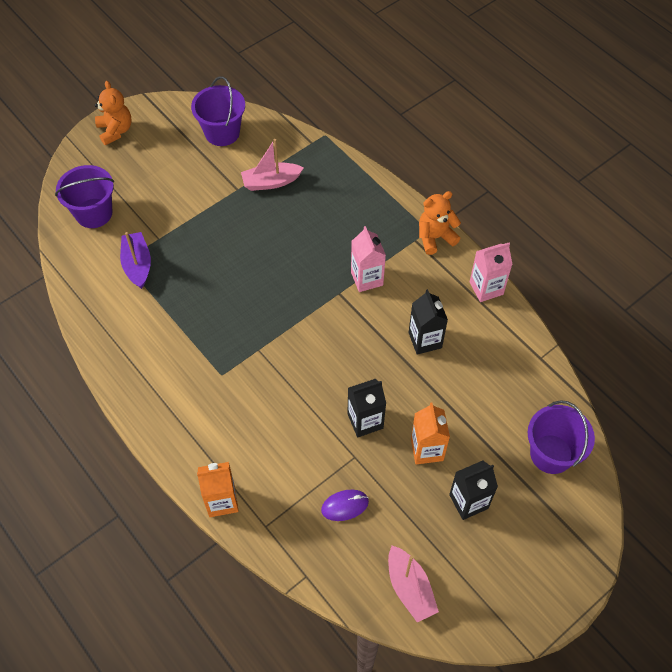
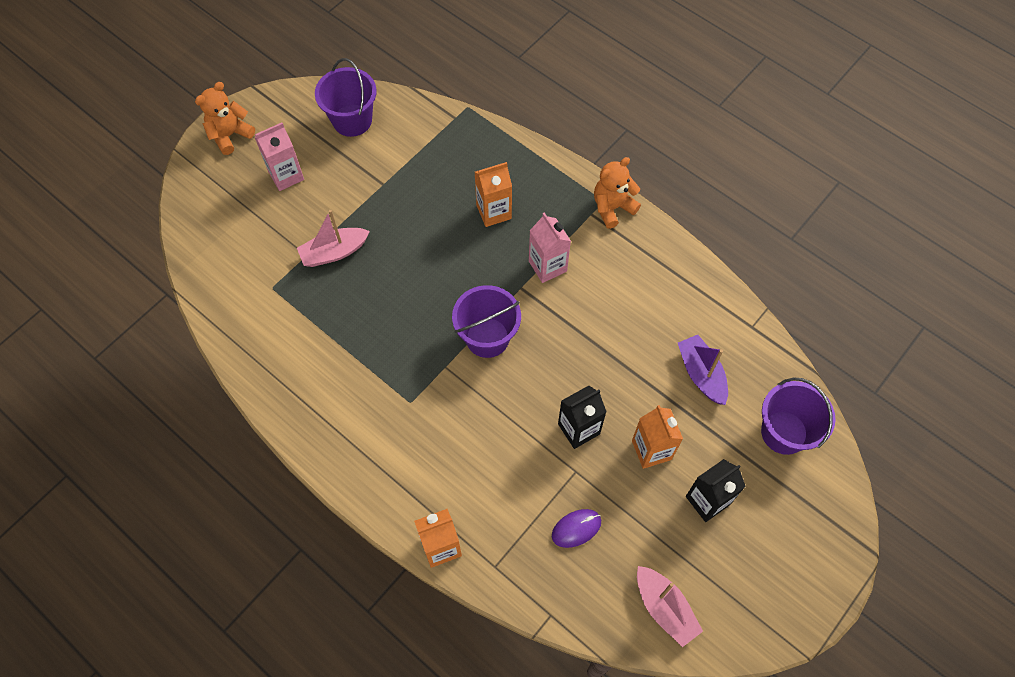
camera: 10 degrees left, 5 degrees up
(94, 213) = (226, 236): purple bucket -> purple bucket (487, 337)
(115, 131) = (230, 135): orange teddy bear -> orange teddy bear turned 105 degrees counterclockwise
(137, 265) = (289, 289): purple boat -> purple boat (701, 374)
(271, 182) = (419, 170): pink boat -> pink boat (334, 252)
(329, 226) = (494, 212): none -> orange carton
(425, 340) = (625, 326): black carton -> none
(486, 288) = (679, 257): pink carton -> pink carton (286, 175)

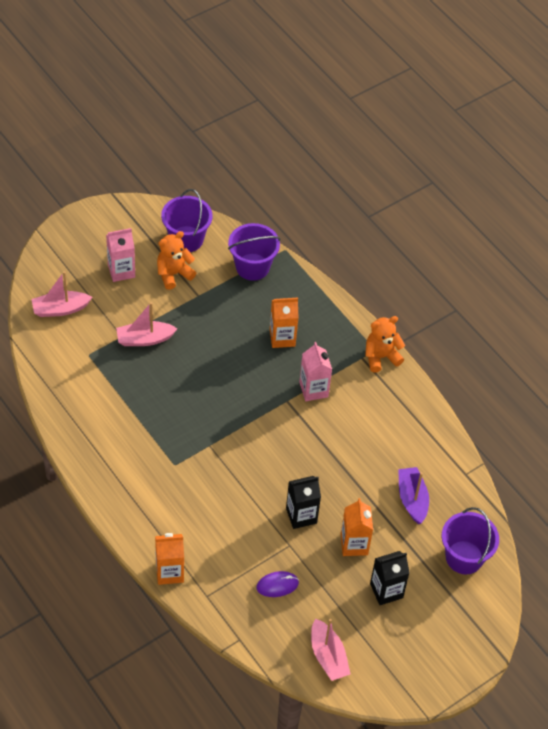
camera: 10 degrees right, 10 degrees down
(225, 239) = (60, 309): none -> pink boat
(230, 135) = (84, 229): orange teddy bear -> orange teddy bear (173, 274)
(487, 337) = (249, 432): purple bucket -> purple bucket (252, 267)

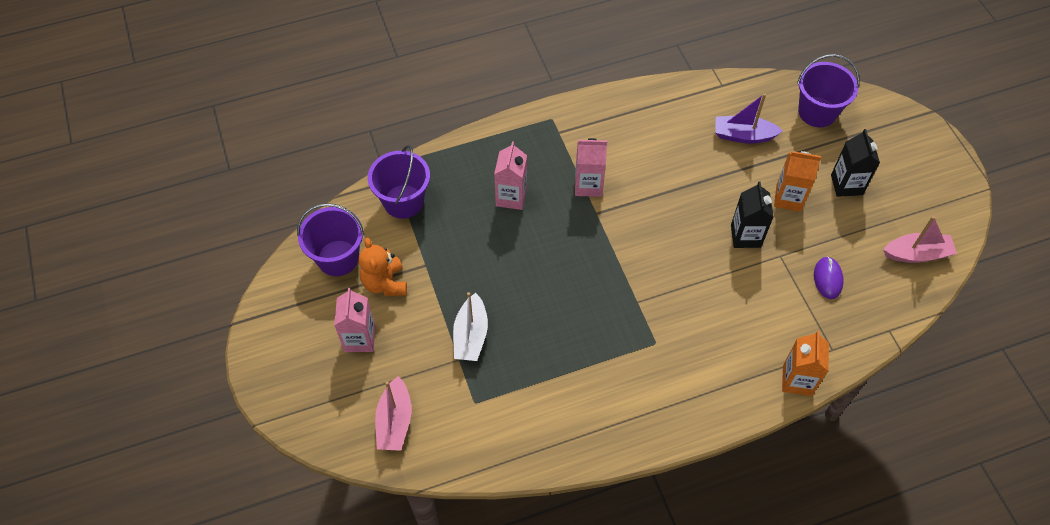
camera: 70 degrees left, 5 degrees up
(144, 339) = (470, 335): pink boat -> white boat
(282, 338) = (511, 197): orange carton -> pink carton
(381, 357) = (563, 116): orange teddy bear -> none

